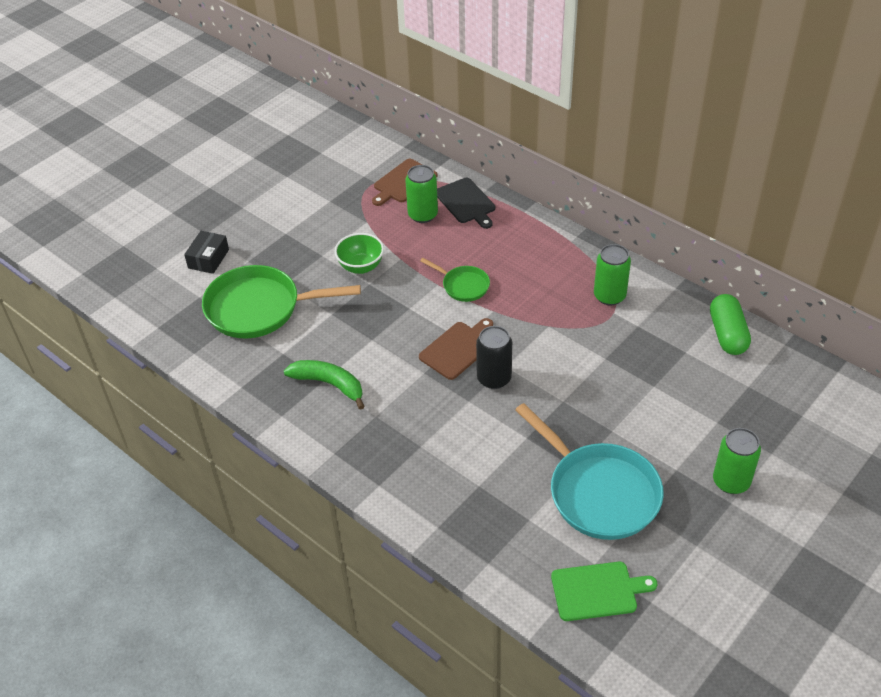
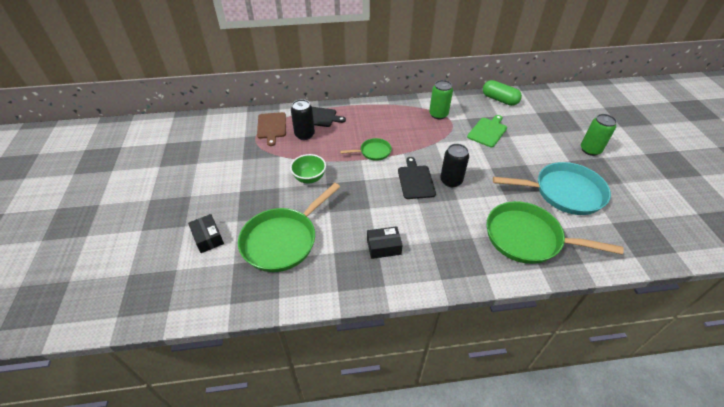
camera: 50 degrees left, 0 degrees up
(329, 384) = (383, 247): green banana -> black box
(423, 215) = (304, 135): green can -> black can
(458, 349) = (415, 180): brown cutting board -> black cutting board
(474, 495) = (528, 238): none -> green pan
(597, 591) = (631, 232): green cutting board -> green cutting board (488, 131)

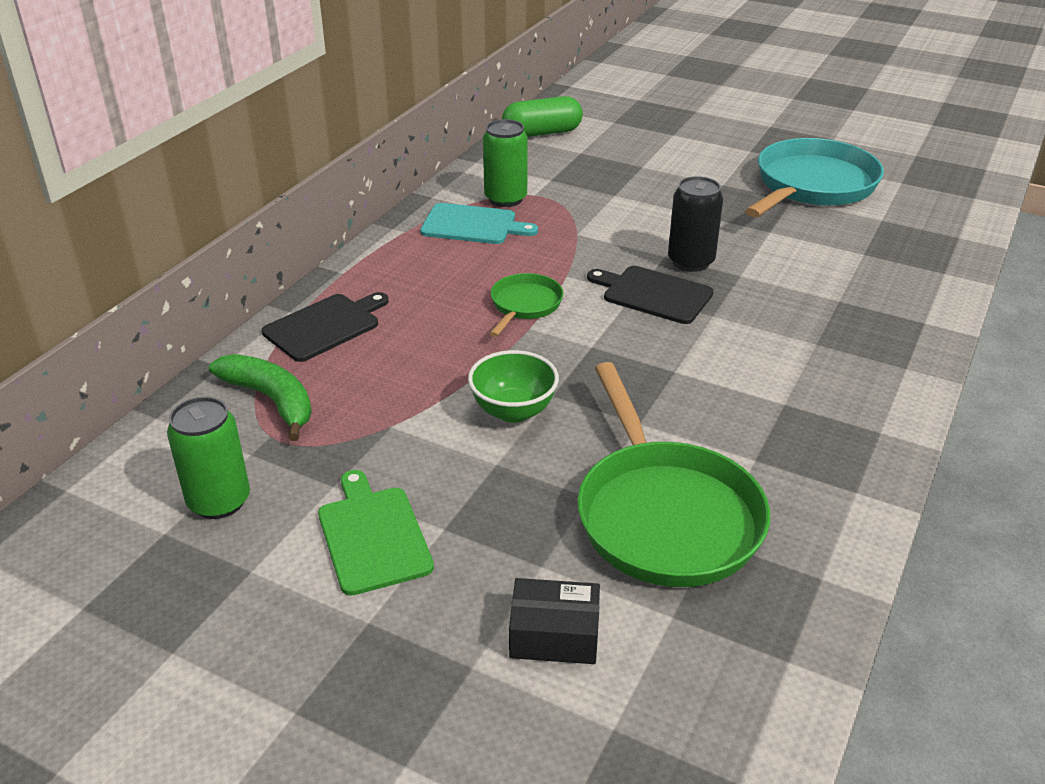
camera: 55 degrees left, 10 degrees down
(271, 127) = (271, 400): brown cutting board -> green banana
(304, 135) = (363, 365): black can -> none
(383, 247) = (788, 396): black box -> none
(411, 116) = (473, 225): none -> turquoise cutting board
(488, 131) = (608, 177): green cutting board -> green cutting board (373, 535)
(528, 238) = (879, 255): green pan -> none
(590, 150) = (745, 126): green can -> green can (219, 501)

